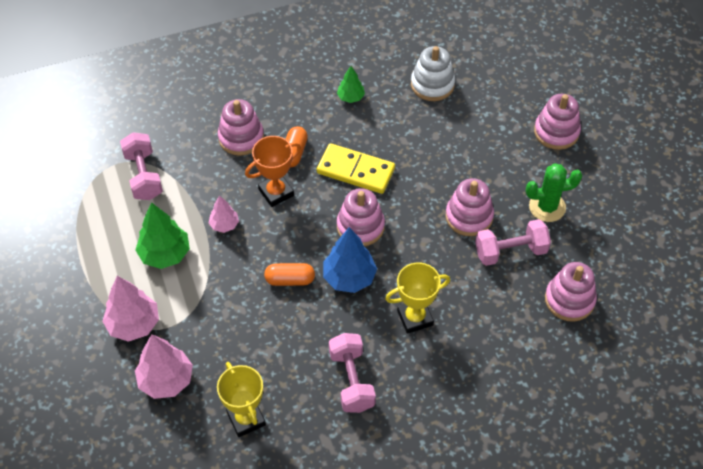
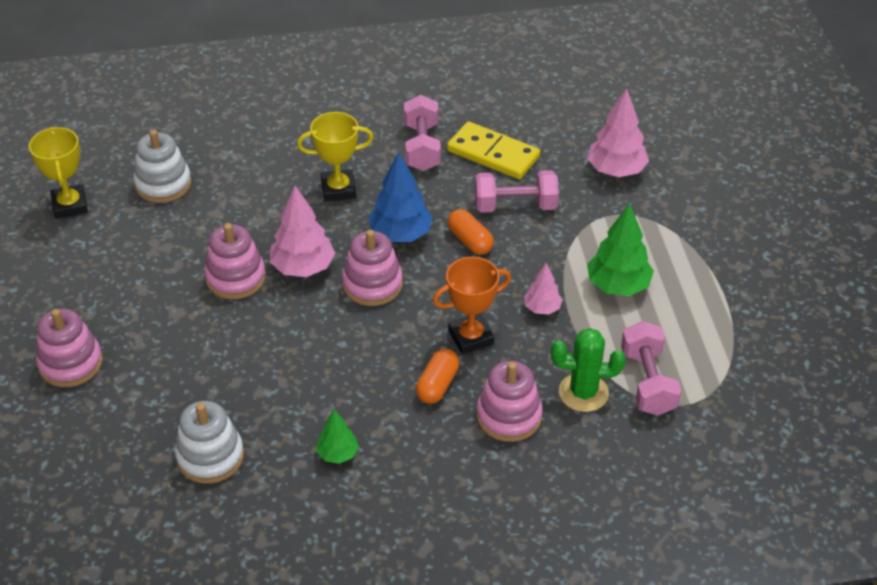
camera: 170 degrees left, 10 degrees down
(133, 324) = (653, 222): pink tree -> pink tree (303, 267)
(246, 419) = (535, 132): yellow trophy -> yellow trophy (70, 205)
(290, 280) = (470, 241): orange capsule -> orange capsule turned 45 degrees clockwise
(356, 171) = (359, 350): yellow domino -> yellow domino (493, 154)
(510, 251) = (204, 236): pink dumbbell -> pink dumbbell (515, 206)
(547, 207) = (135, 276): green cactus -> green cactus (583, 393)
(569, 300) = (163, 184): pink stacking toy -> white stacking toy

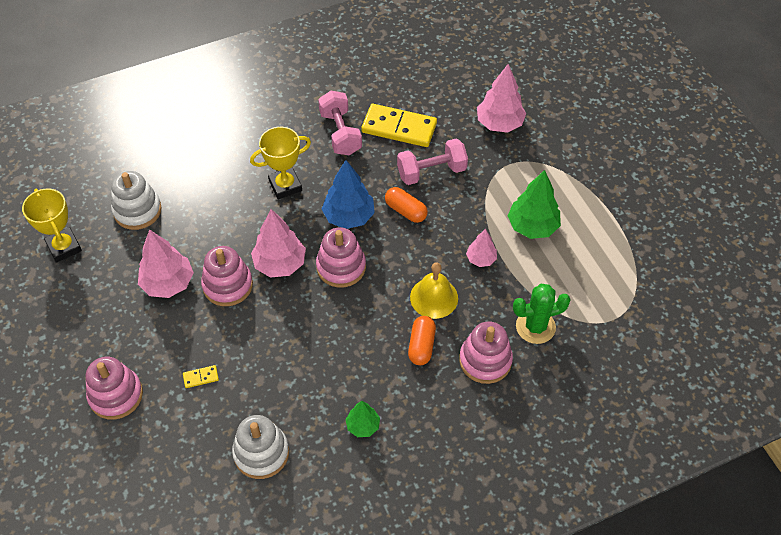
camera: 15 degrees left, 10 degrees up
(170, 263) = (168, 283): none -> pink tree
(171, 365) = (201, 377): none -> yellow domino
(471, 337) = (434, 297): orange trophy -> yellow bell
(647, 382) = (580, 306): pink dumbbell -> none

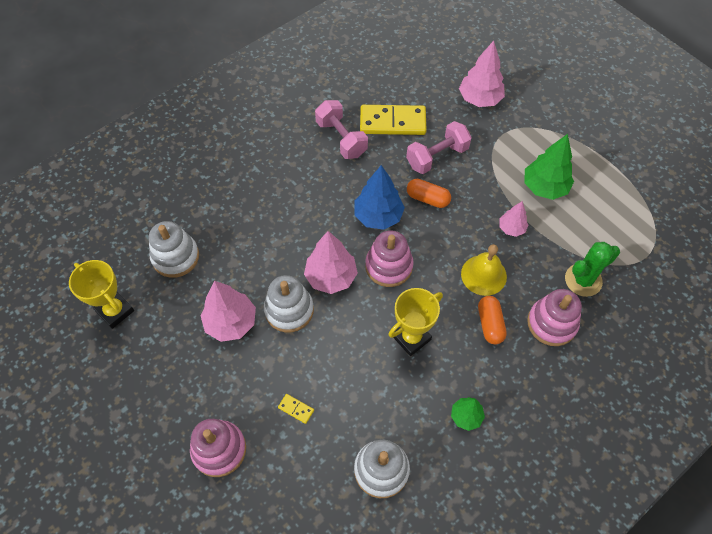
camera: 15 degrees left, 5 degrees up
(201, 377) = (296, 409): yellow domino -> yellow domino turned 60 degrees clockwise
(227, 285) = (289, 310): pink stacking toy -> white stacking toy
(285, 185) = (308, 200): yellow trophy -> yellow trophy (411, 338)

